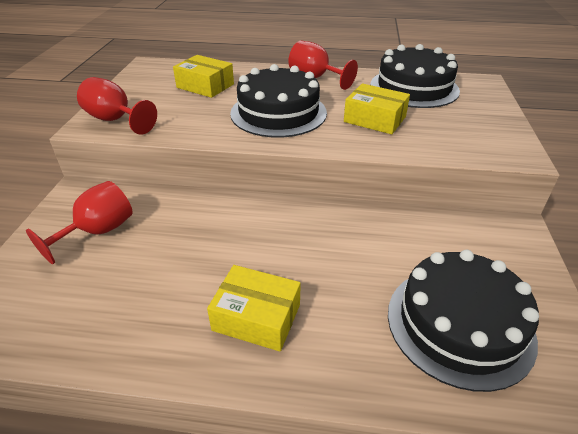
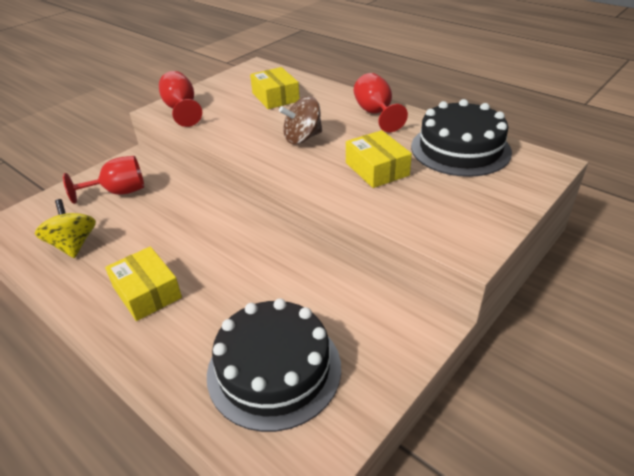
camera: 35 degrees right, 0 degrees up
(104, 309) = (73, 245): none -> yellow spinning top
(278, 113) = (302, 138): black cake -> brown spinning top

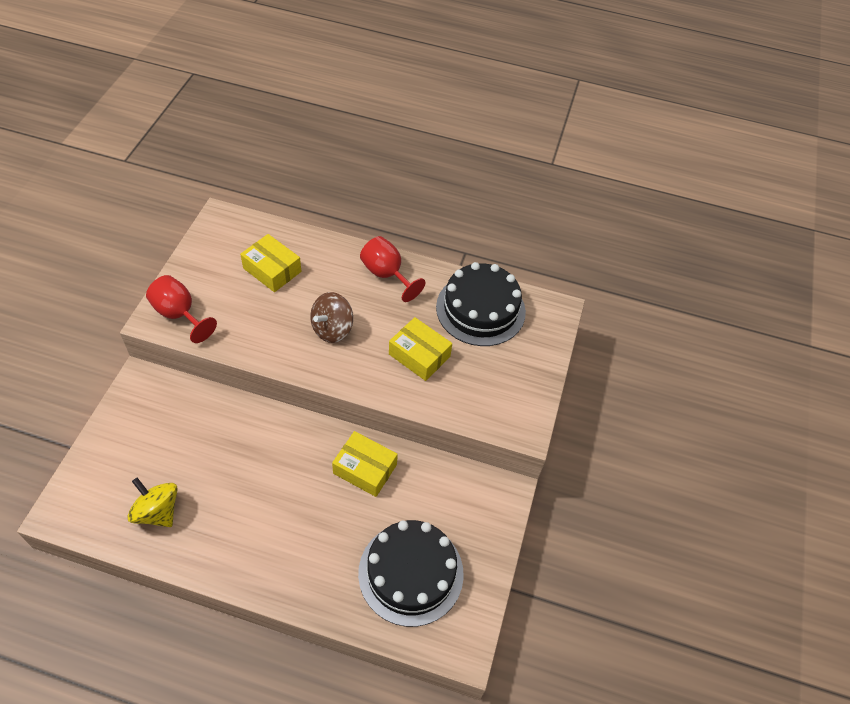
camera: 30 degrees left, 15 degrees up
(118, 192) = (156, 432): red goblet -> none
(147, 292) = (266, 539): yellow box -> yellow box (365, 469)

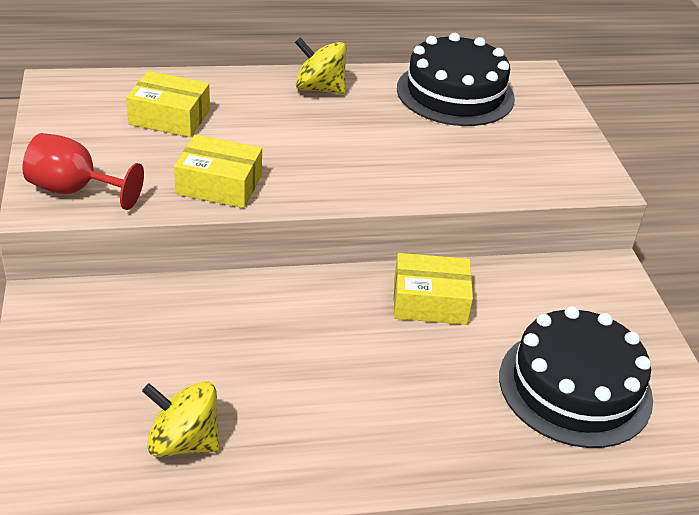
camera: 25 degrees left, 15 degrees down
(332, 329) = (296, 153): brown spinning top -> none
(387, 274) = (319, 89): red goblet -> yellow spinning top
(419, 355) = (423, 150): yellow box -> yellow box (219, 185)

